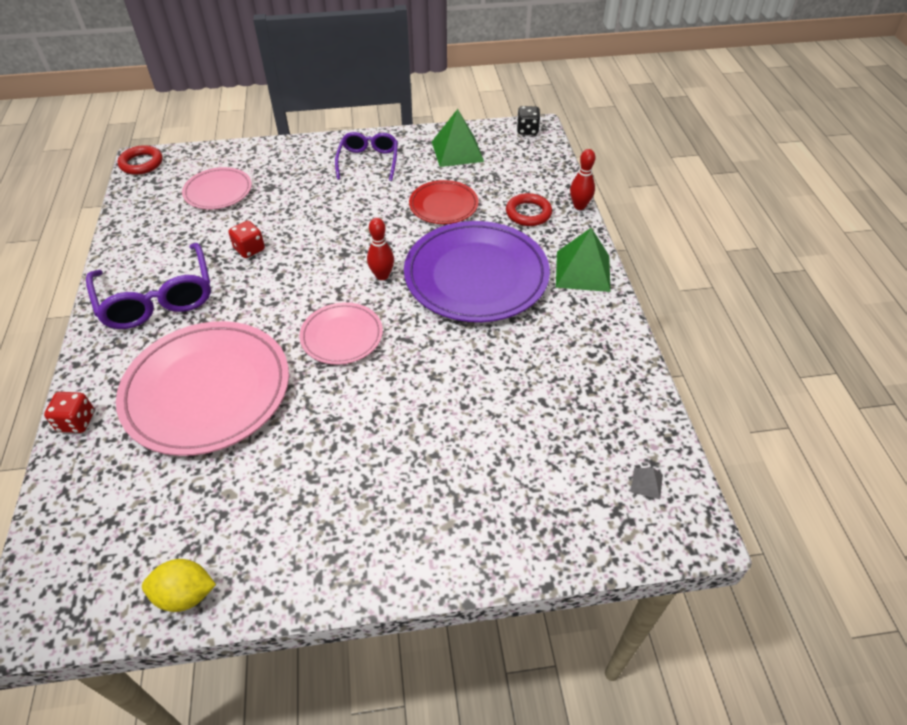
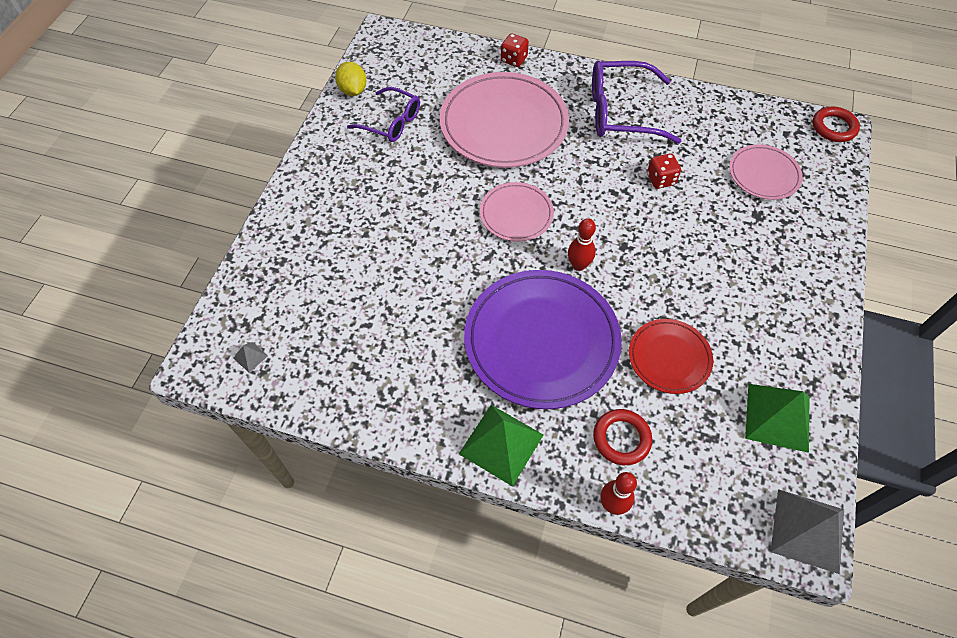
camera: 115 degrees right, 10 degrees up
(185, 594) = (353, 90): yellow lemon -> yellow lemon turned 45 degrees counterclockwise
(368, 161) = (782, 315): purple glasses -> purple glasses (391, 122)
(527, 130) = (807, 530): black dice -> grey pyramid

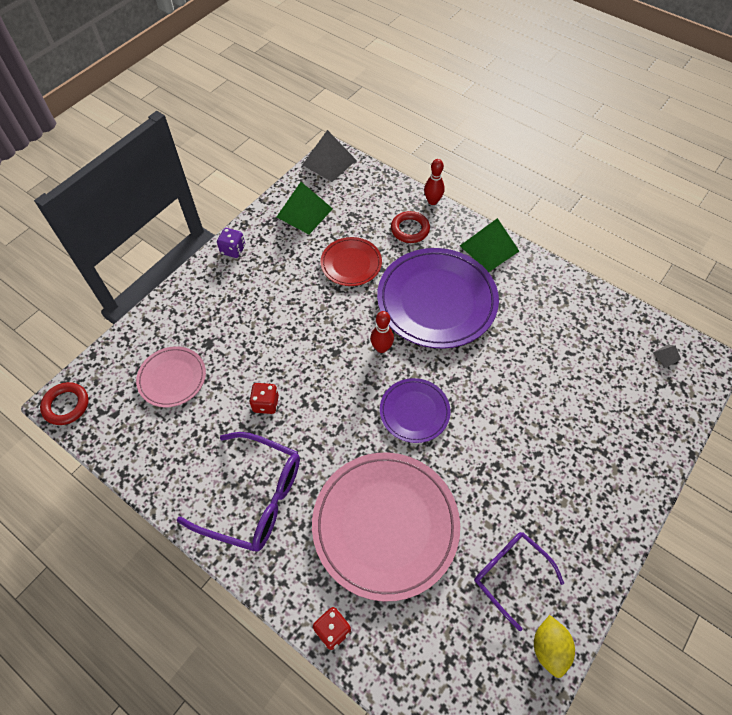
camera: 160 degrees left, 0 degrees up
(516, 214) = (414, 411): pink plate -> purple plate
(822, 329) = (233, 250): none -> purple dice

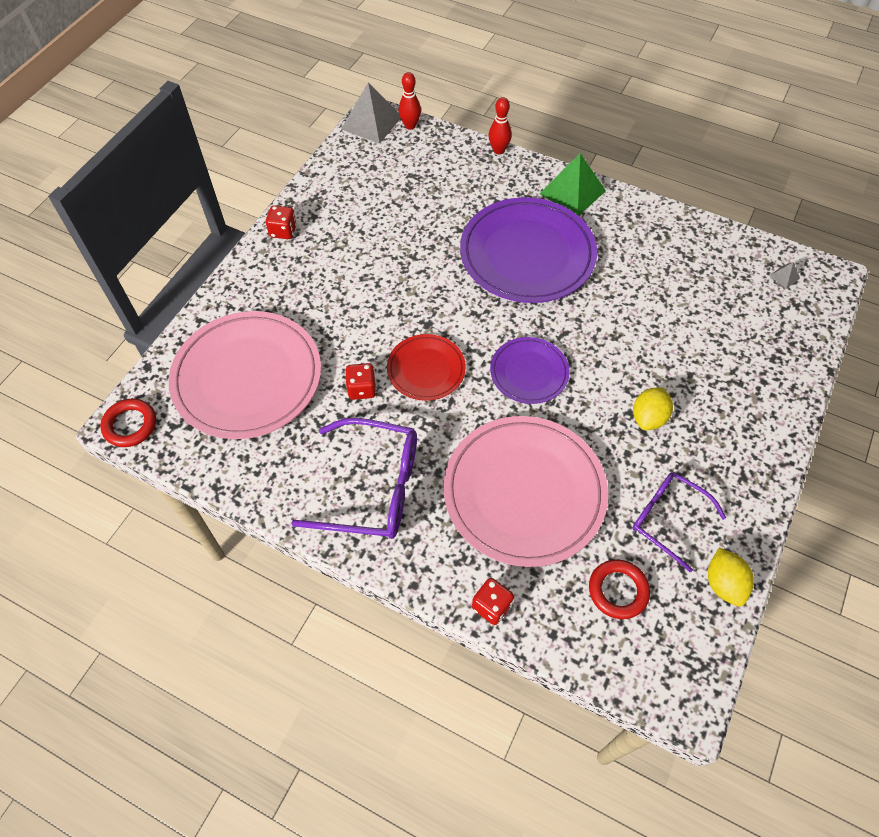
camera: 10 degrees left, 0 degrees up
(172, 378) = (247, 378): pink plate -> pink plate, size x1.89
(233, 250) = (283, 231): purple dice -> red dice
(304, 212) = (356, 180): green pyramid -> none
(351, 263) = (422, 228): red plate -> red plate (426, 369)
(381, 348) = (477, 312): red bowling pin -> red bowling pin (410, 125)
(410, 229) = (480, 183): red ring -> red ring (618, 590)
(513, 472) = (648, 417): none -> yellow lemon

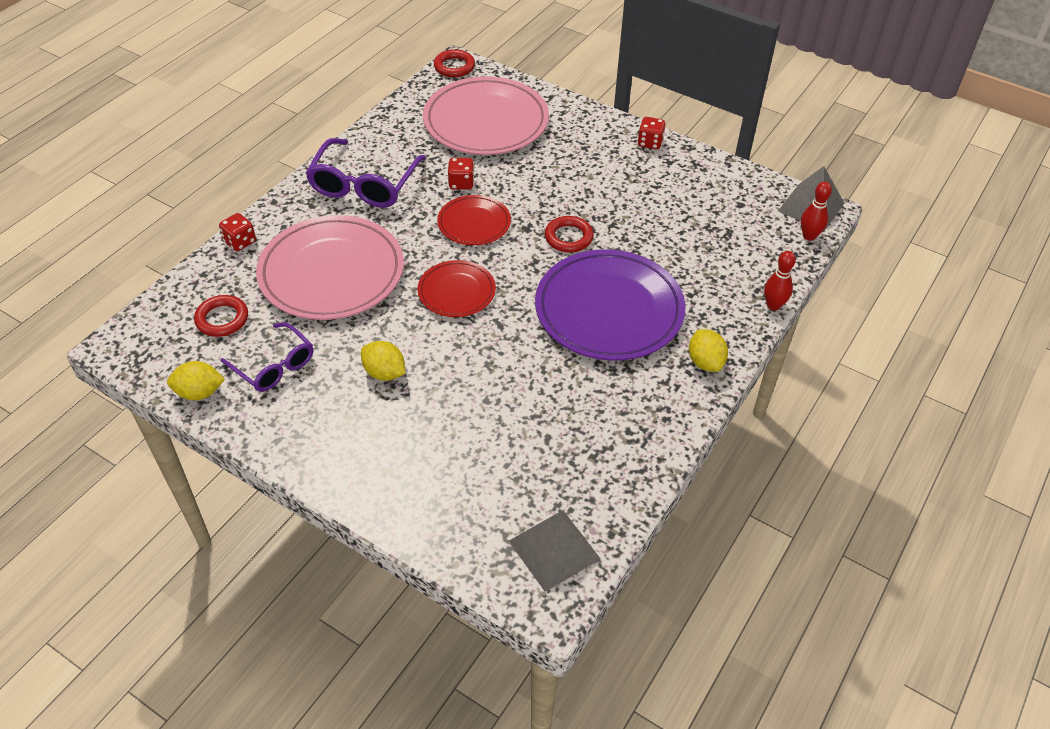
camera: 95 degrees right, 10 degrees down
(436, 289) = (568, 237): none -> red ring
(529, 372) = (456, 292): purple plate -> red plate
(572, 192) = (705, 362): green pyramid -> yellow lemon
(668, 519) = (274, 366): purple glasses -> purple glasses turned 90 degrees clockwise
(784, 277) = (554, 549): grey pyramid -> grey pyramid, size x2.37

